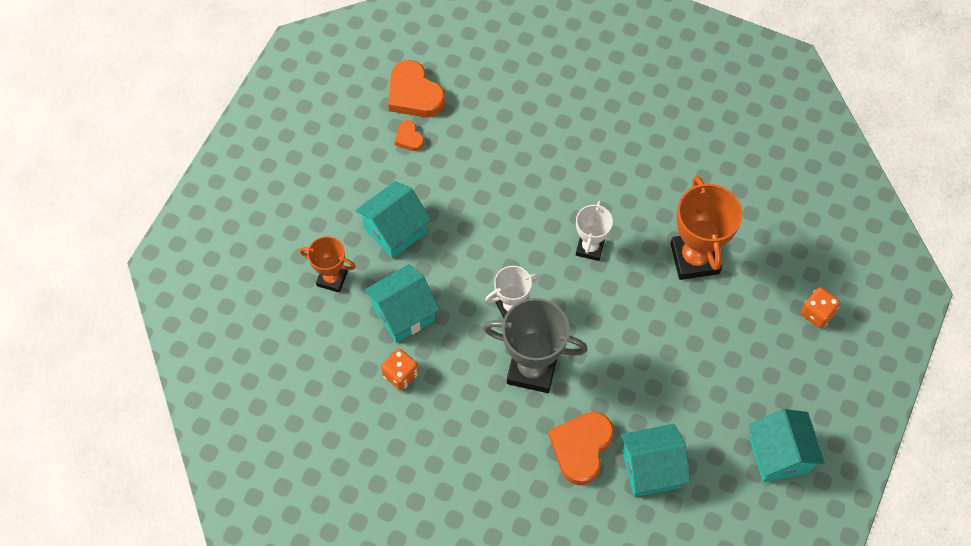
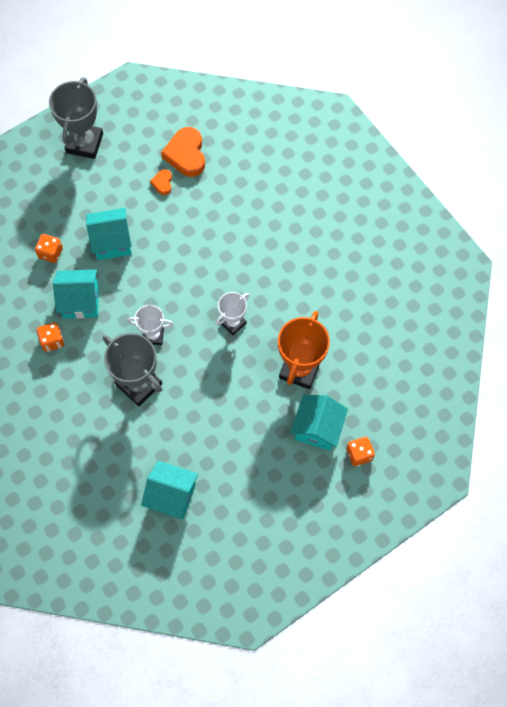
camera: 30 degrees right, 5 degrees up
(289, 138) = (84, 143): none -> grey trophy
(332, 278) = (51, 253): orange trophy -> orange dice
(581, 448) = (135, 455): orange heart -> none
(779, 455) = (264, 536): turquoise house -> turquoise house (317, 428)

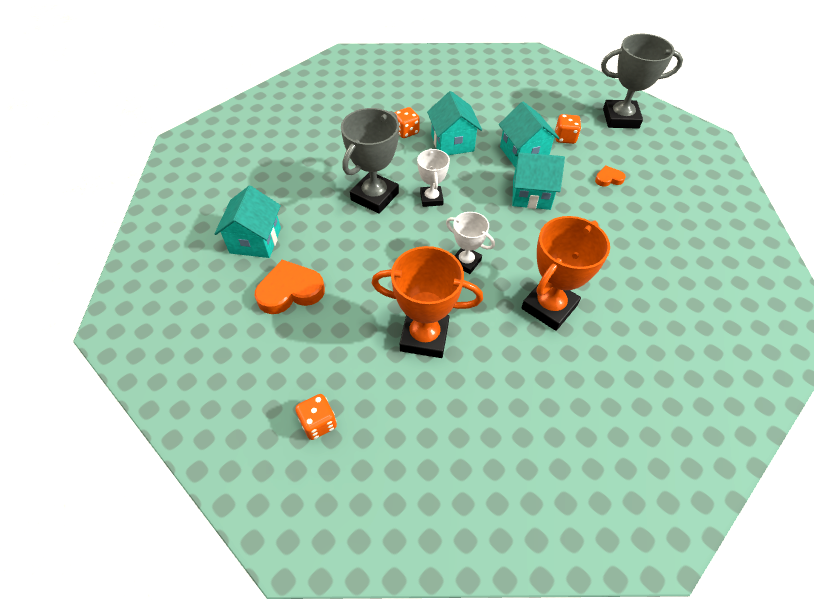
camera: 80 degrees right, 15 degrees down
(51, 253) = (494, 116): orange dice -> orange dice (565, 138)
(186, 154) = (653, 191): orange heart -> orange heart (290, 291)
(289, 273) = (549, 307): none -> orange trophy
(317, 428) = (348, 367): turquoise house -> turquoise house (531, 194)

